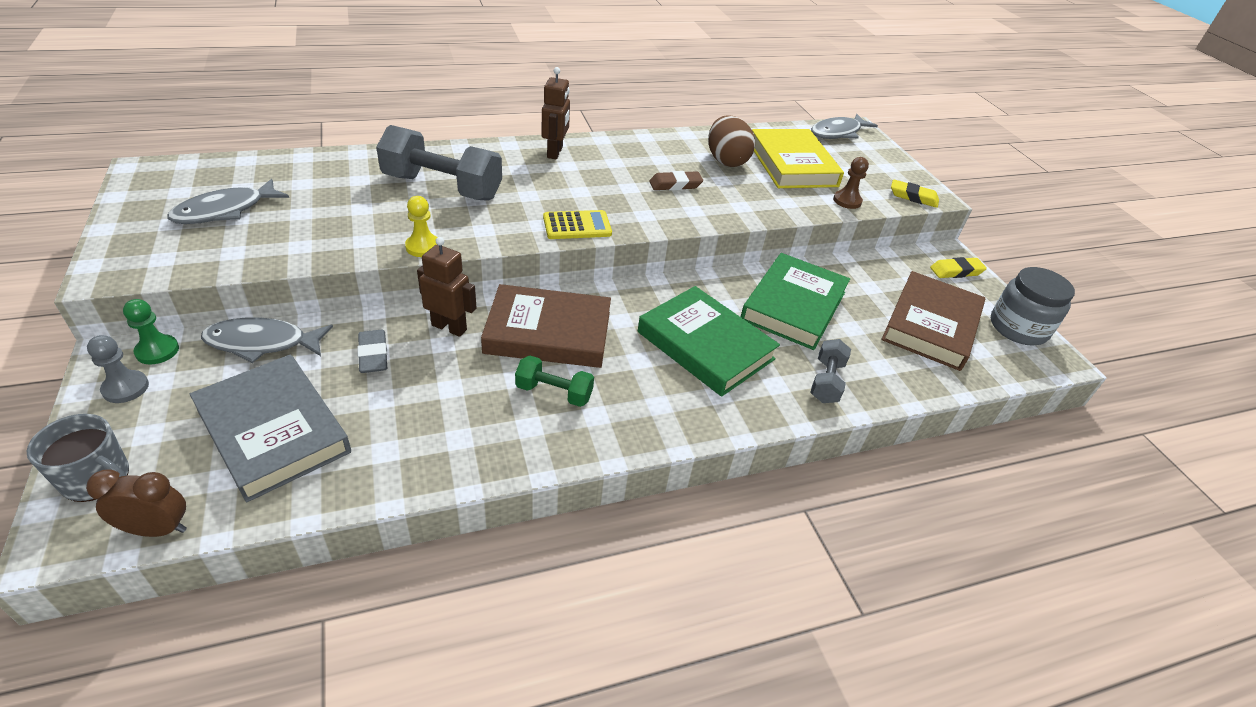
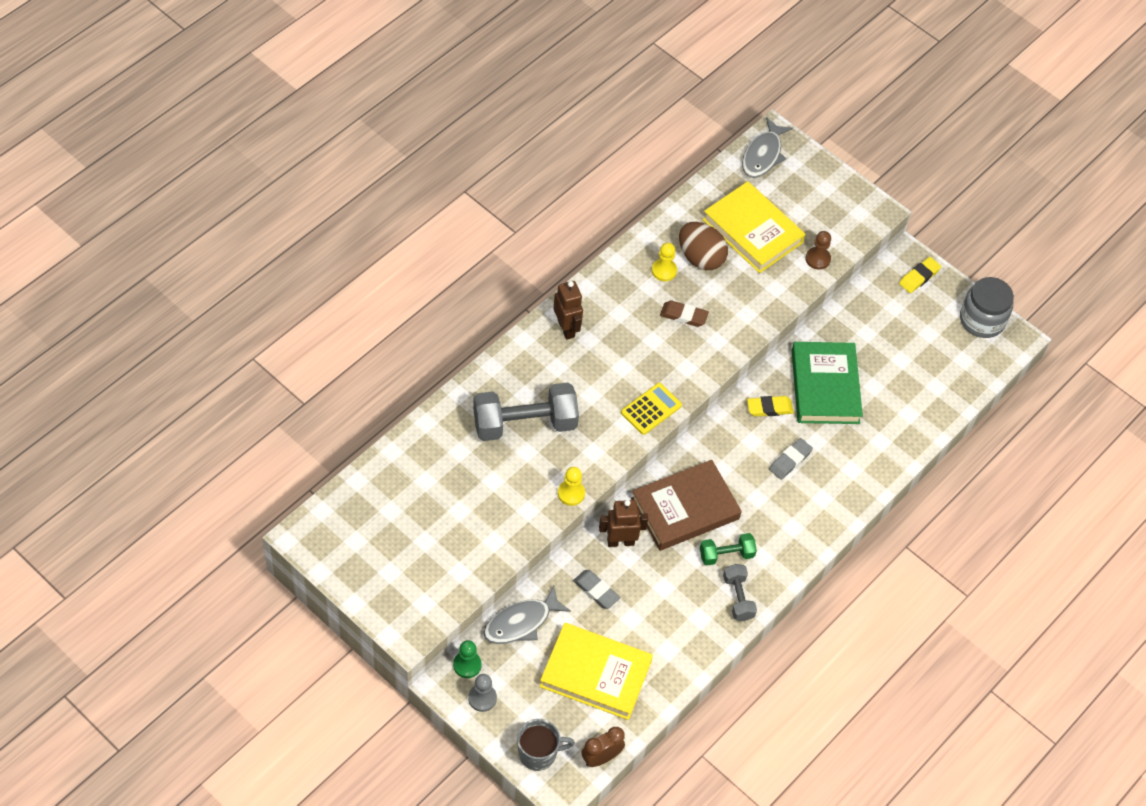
camera: 30 degrees left, 15 degrees up
(225, 211) = (409, 539): grey fish -> none
(273, 431) = (595, 674): grey book -> yellow book
(675, 185) = (683, 316): brown eraser -> brown eraser turned 60 degrees clockwise
(683, 156) = (664, 271): none -> yellow pawn
(705, 345) = (790, 460): green book -> grey eraser
(826, 381) = (880, 448): grey dumbbell -> grey dumbbell (738, 598)
(913, 197) = (863, 223): yellow eraser -> yellow eraser (769, 408)
(931, 325) = (924, 352): brown book -> none

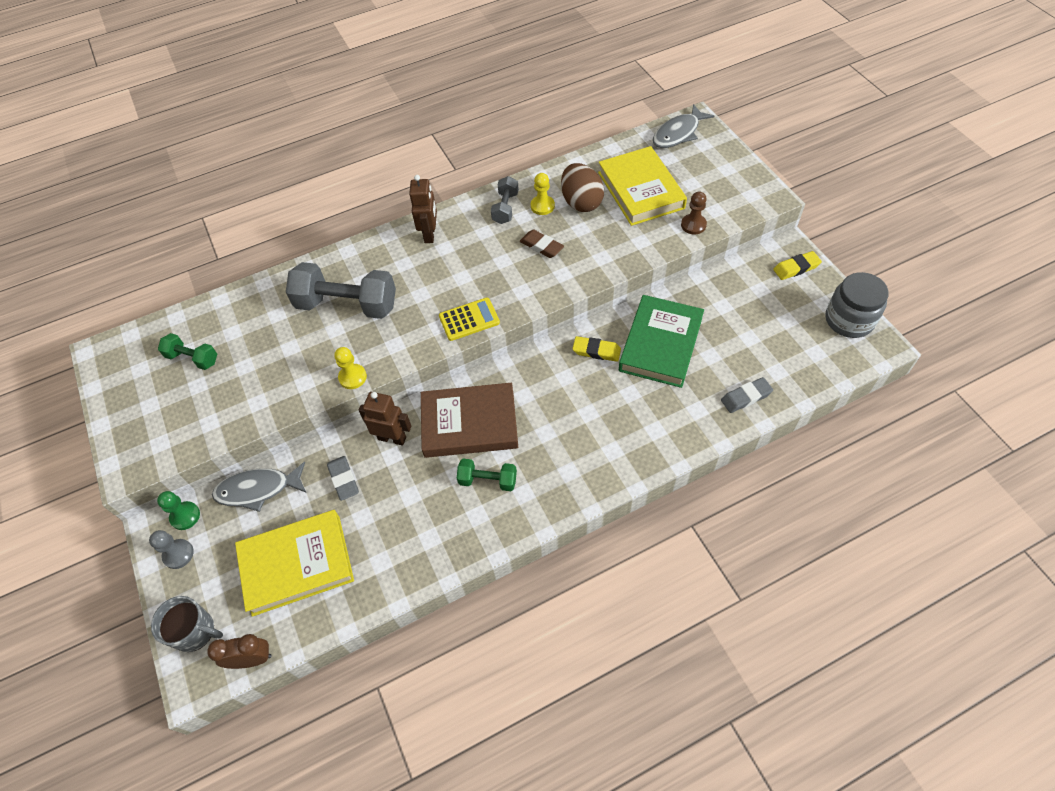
camera: 30 degrees right, 0 degrees up
(403, 516) = (193, 358): none -> green dumbbell
(595, 674) = (297, 564): yellow book -> yellow book turned 60 degrees counterclockwise
(738, 598) = (478, 528): grey dumbbell -> grey dumbbell (505, 208)
(790, 460) = (595, 405): grey eraser -> grey eraser (746, 397)

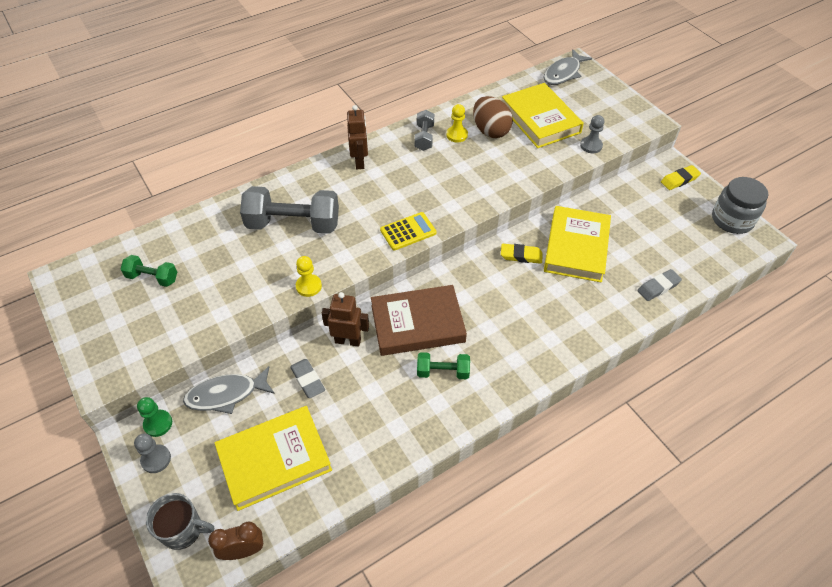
camera: 10 degrees left, 5 degrees down
(541, 246) = (462, 168): brown eraser -> none
(660, 344) = (576, 247): green book -> yellow book
(693, 225) = (591, 146): brown pawn -> grey pawn

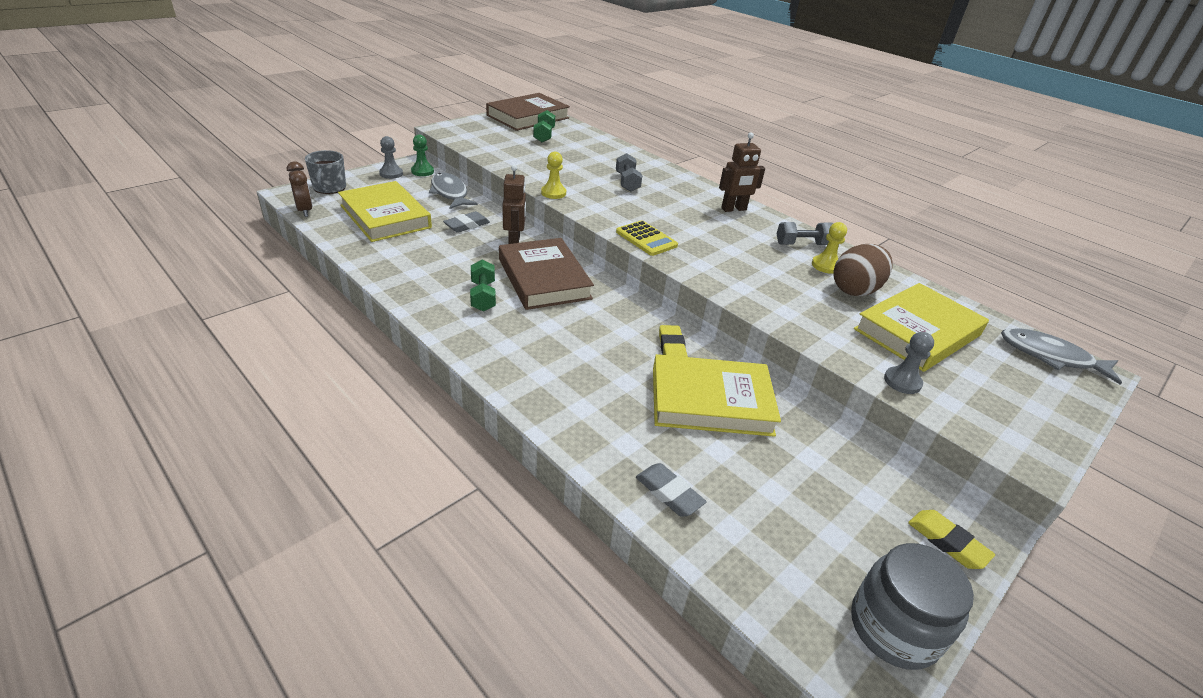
camera: 75 degrees right, 15 degrees down
(85, 287) = (528, 117): none -> brown book
(293, 224) = (627, 182): grey dumbbell -> grey dumbbell, size x0.52

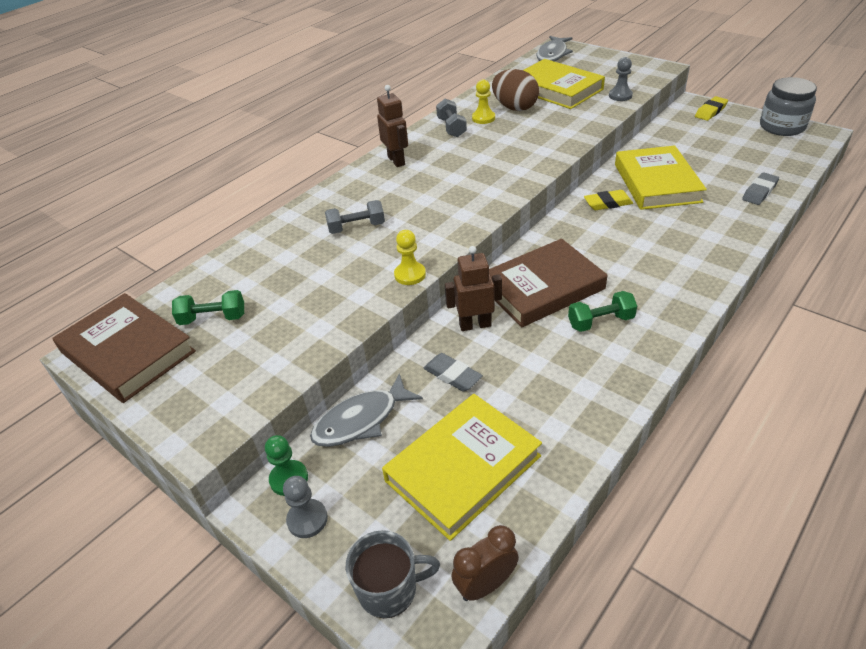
camera: 90 degrees left, 5 degrees up
(646, 239) = (488, 201): yellow calculator -> none

